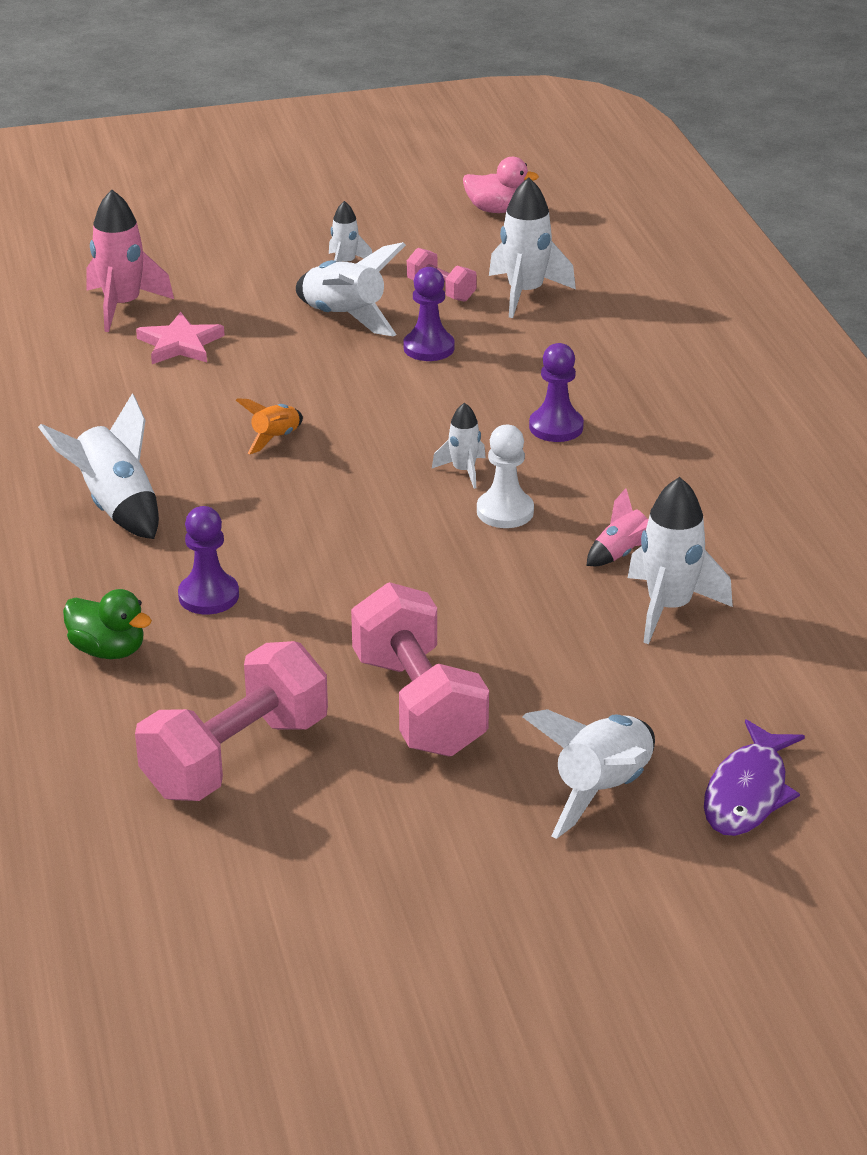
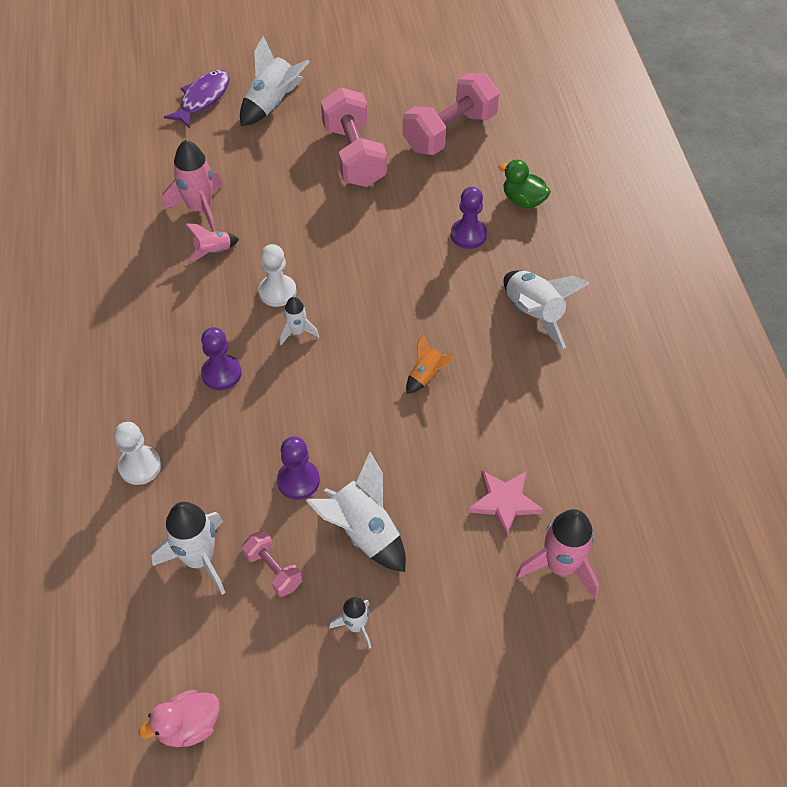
camera: 175 degrees left, 20 degrees up
(496, 210) = (189, 726): pink duck -> pink duck turned 45 degrees counterclockwise
(624, 349) = (140, 466): none -> white pawn
(668, 608) = (200, 209): white rocket -> pink rocket

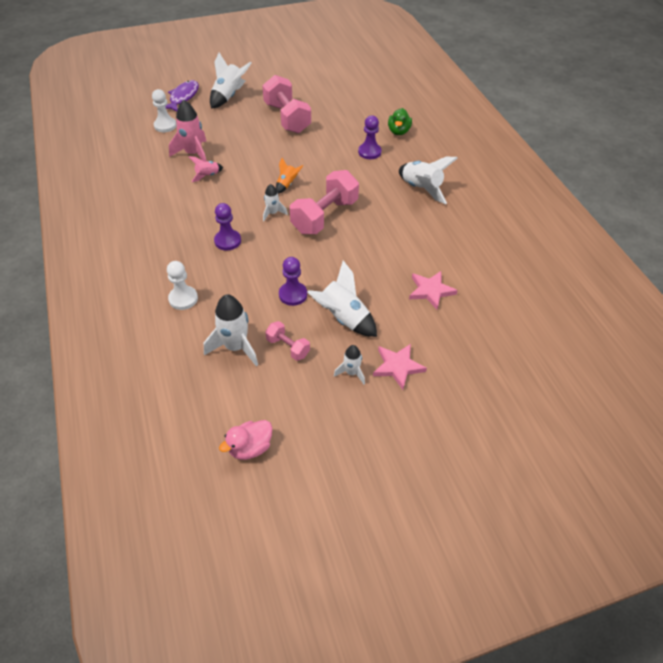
camera: 10 degrees left, 5 degrees down
(277, 292) = (254, 193): white pawn -> white pawn (165, 126)
(425, 626) = (398, 367): none -> pink star
(426, 375) = (362, 228): orange rocket -> orange rocket (287, 185)
(450, 132) = (344, 101): pink dumbbell -> pink dumbbell (324, 216)
(523, 200) = (398, 131): green duck -> green duck turned 105 degrees counterclockwise
(560, 566) = (476, 322): pink rocket -> none

